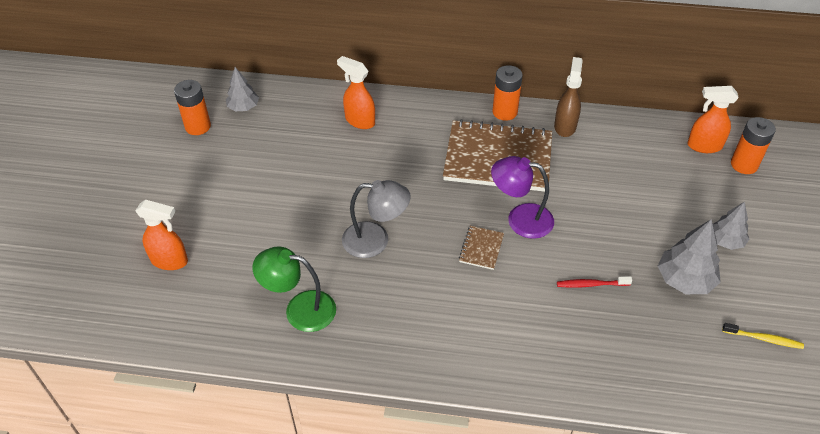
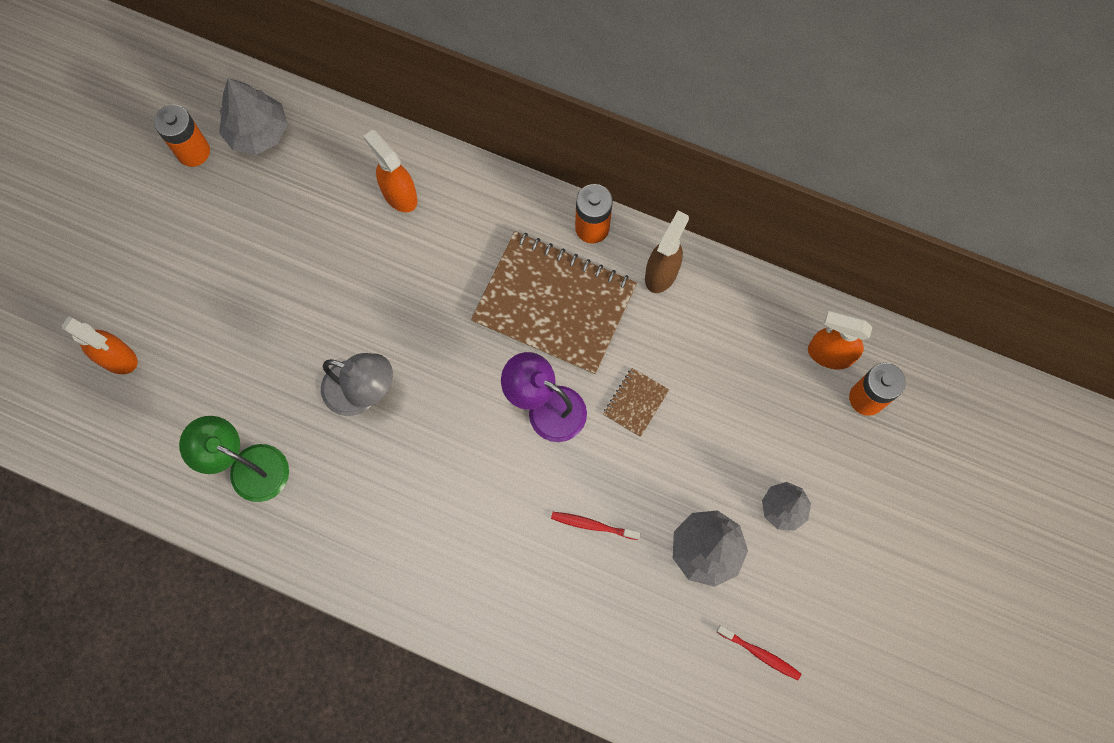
camera: 15 degrees right, 25 degrees up
(243, 107) = (258, 132): grey tree -> grey tree, size x1.52
(481, 248) = (483, 438): brown notebook -> brown notebook (635, 402)
(763, 339) = (760, 653): yellow toothbrush -> red toothbrush

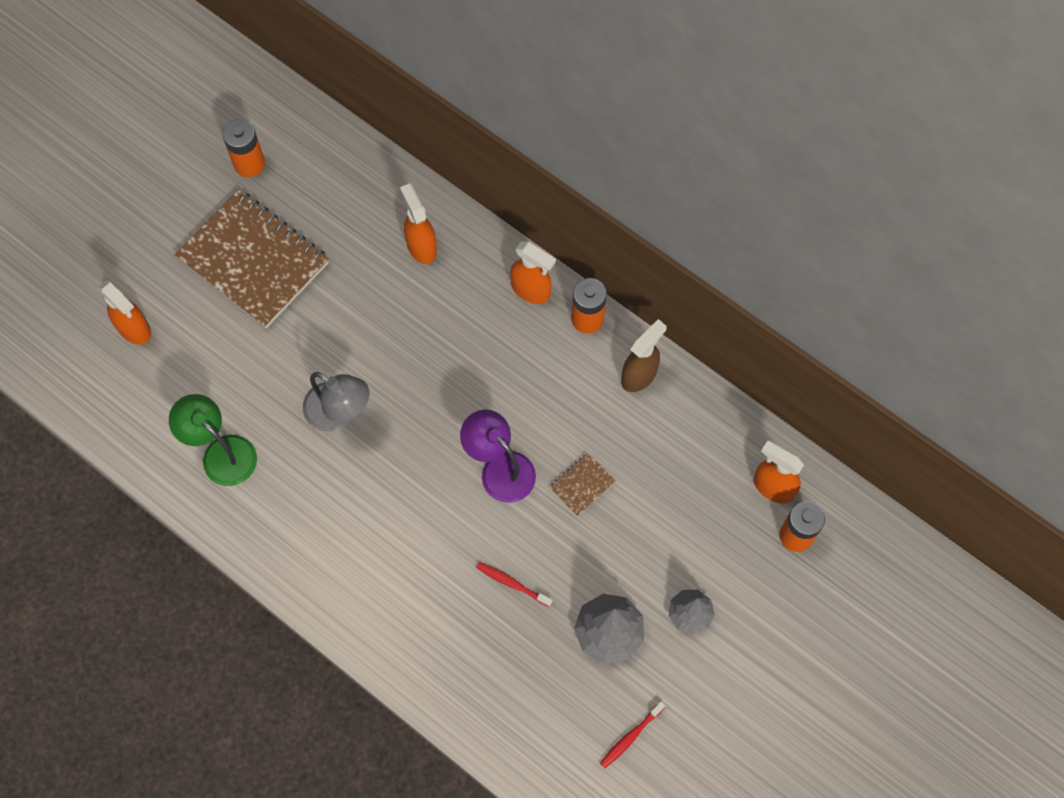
camera: 15 degrees right, 5 degrees down
(258, 132) = (311, 160): grey tree -> none
(526, 212) = (531, 290): none -> orange spray bottle
(554, 304) = (533, 378): brown notebook -> brown notebook (253, 260)
(760, 653) = (630, 737): red toothbrush -> red toothbrush turned 90 degrees clockwise

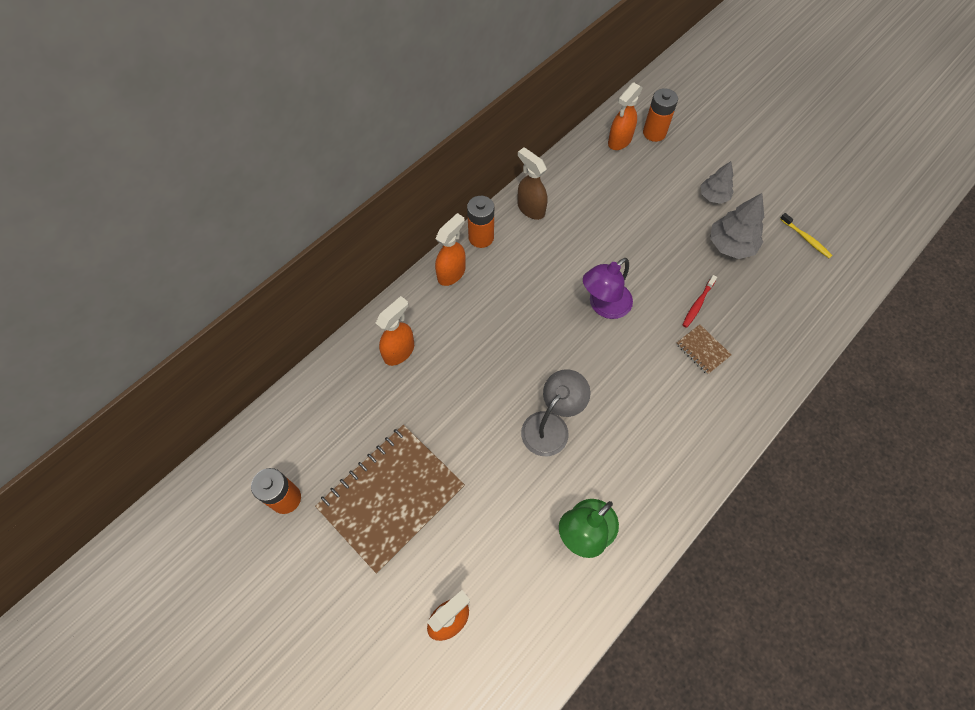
camera: 85 degrees left, 5 degrees down
(421, 246) = (399, 351): orange spray bottle -> orange spray bottle turned 150 degrees clockwise
(582, 485) = (617, 252): brown notebook -> brown notebook (702, 350)
(630, 737) = (806, 239): red toothbrush -> yellow toothbrush

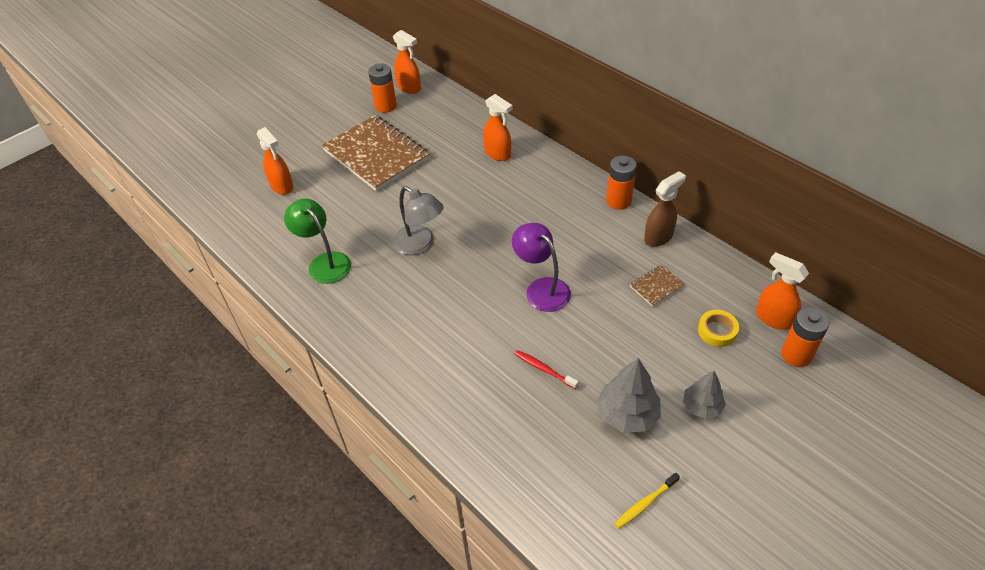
camera: 95 degrees right, 15 degrees down
(451, 273) = (576, 182): orange spray bottle -> orange spray bottle (409, 88)
(637, 178) = (717, 331): none -> yellow tape
(702, 350) = (487, 366): brown notebook -> brown notebook (656, 286)

